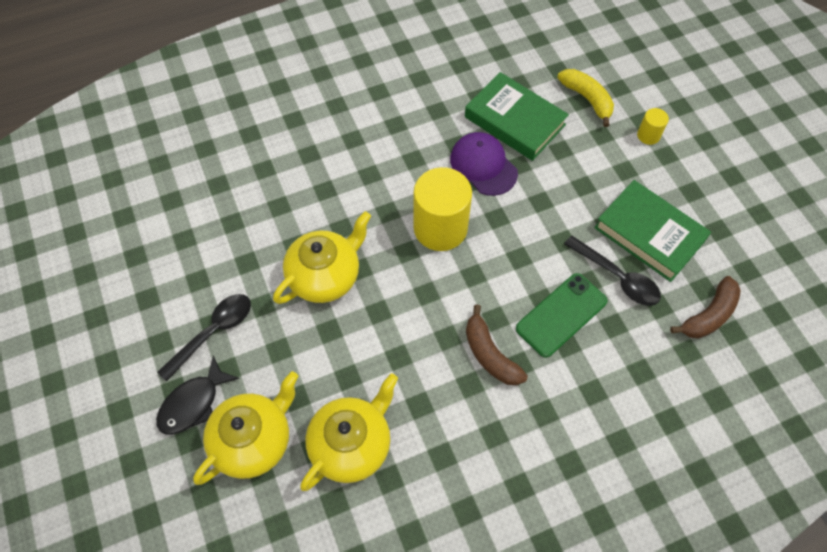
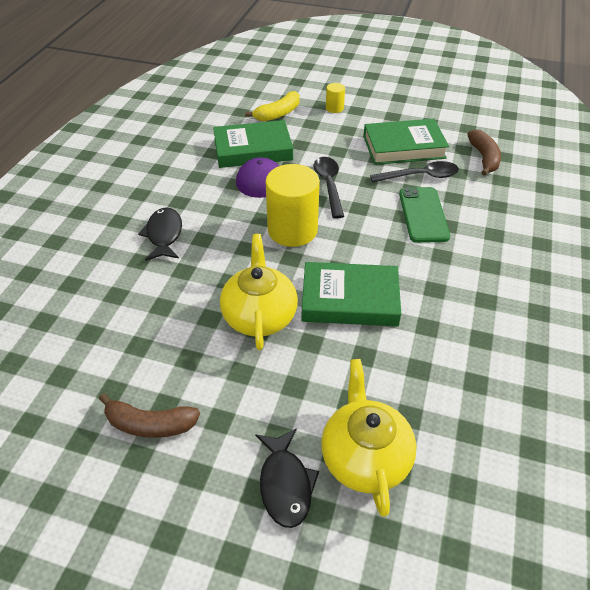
camera: 50 degrees left, 15 degrees down
(213, 332) = (229, 424): black spoon -> black spoon (329, 185)
(350, 146) = (164, 235): none -> black fish
(351, 444) = (426, 388): yellow teapot -> none
(398, 327) = (350, 299): none -> green book
(490, 354) = (420, 265): brown banana -> brown banana (150, 424)
(587, 99) = (278, 114): yellow banana -> yellow banana turned 135 degrees clockwise

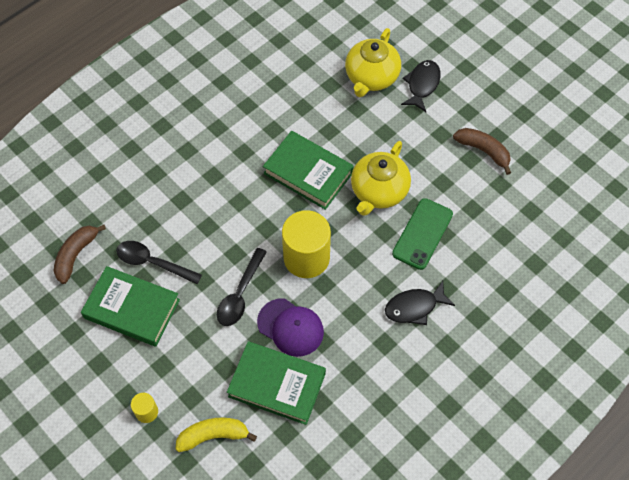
camera: 150 degrees left, 15 degrees up
(164, 235) = (414, 307): black fish -> black fish turned 45 degrees clockwise
(423, 215) = (190, 219): green phone -> green phone (422, 234)

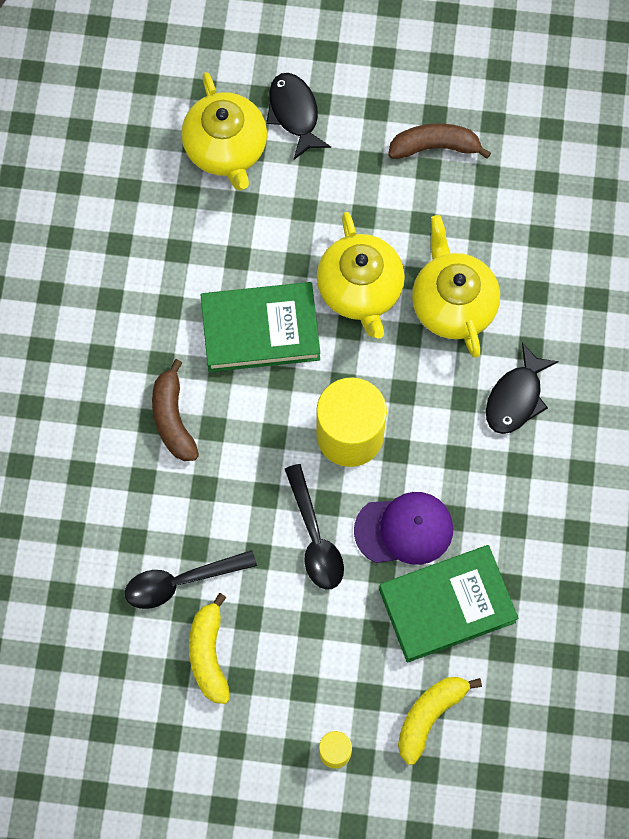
camera: 40 degrees left, 10 degrees up
(76, 255) = (82, 646): brown banana -> brown banana (173, 418)
(132, 309) = (209, 654): green book -> yellow banana
(422, 234) = (452, 304): green phone -> yellow teapot

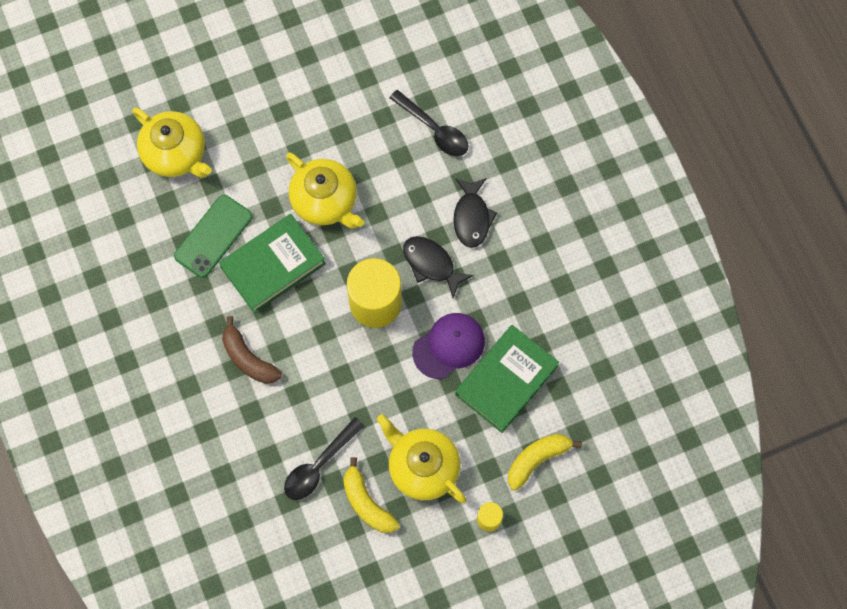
camera: 30 degrees left, 0 degrees up
(214, 262) = (213, 236): none -> green phone
(294, 113) = (209, 105): black fish -> black fish (431, 264)
(314, 537) = (392, 384): black spoon -> black spoon (434, 129)
(430, 716) = (537, 459): yellow banana -> yellow banana turned 45 degrees clockwise
(435, 147) = (319, 77): brown banana -> none
(452, 304) = (393, 177): yellow teapot -> yellow teapot (422, 467)

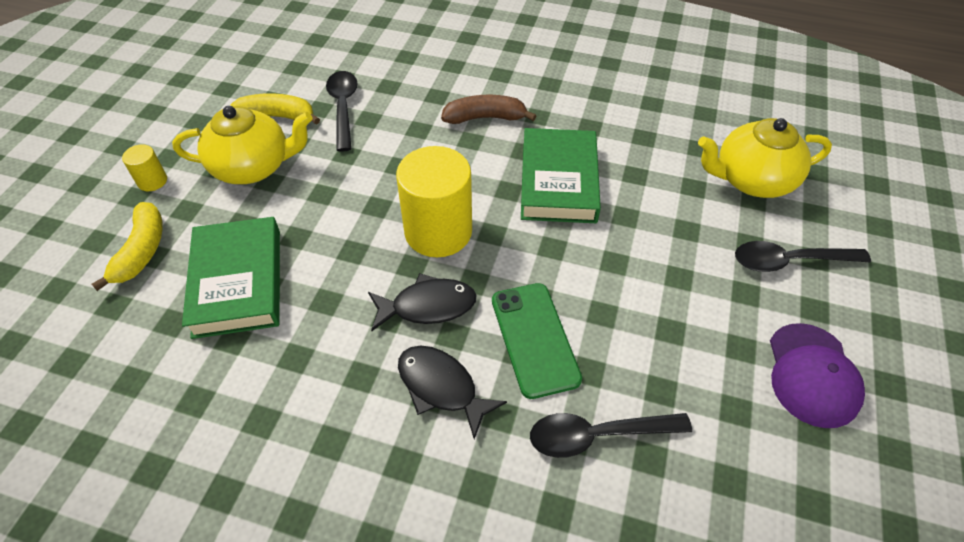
camera: 130 degrees right, 20 degrees down
(213, 236) = (631, 158): green phone -> green phone (534, 339)
(236, 100) = (789, 261): none -> black spoon
(325, 201) = (592, 262): yellow teapot -> none
(449, 346) = (328, 259): purple cap -> purple cap (812, 375)

